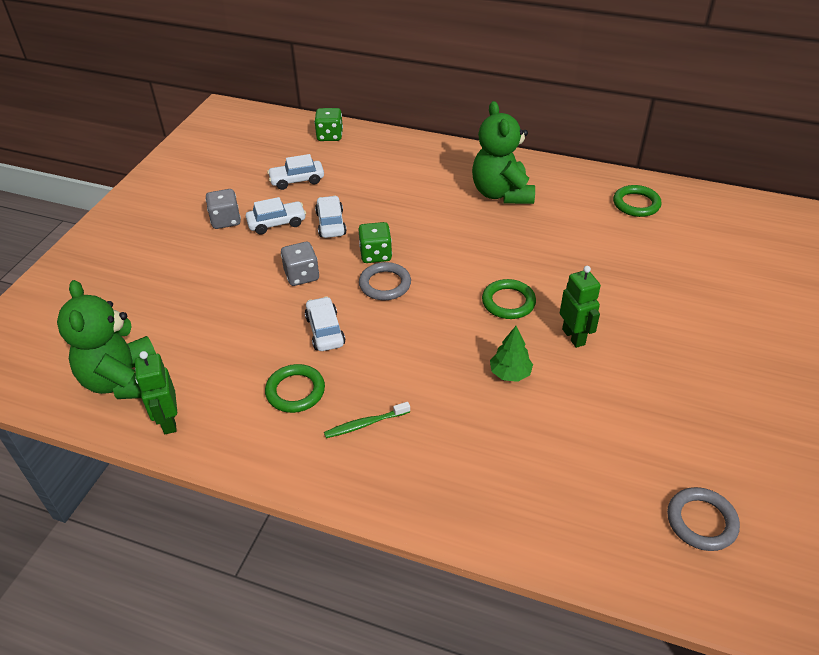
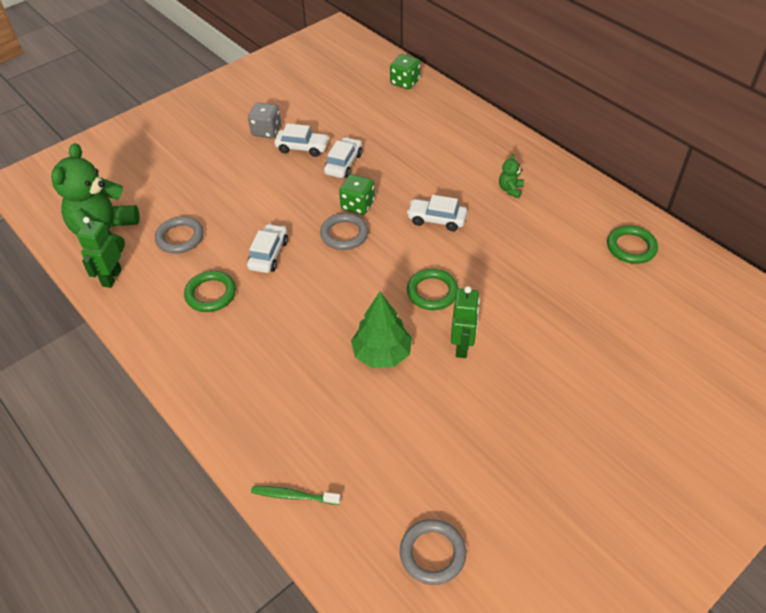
camera: 30 degrees right, 5 degrees up
(215, 352) = (180, 237): none -> grey ring
(297, 180) = (346, 115): white car -> white car (436, 220)
(302, 275) = (287, 201): grey dice -> none
(365, 424) = (239, 343): green toothbrush -> green toothbrush (293, 496)
(501, 193) = (510, 189): green teddy bear -> green teddy bear, size x0.41
(510, 373) = (382, 354): green tree -> green tree, size x1.50

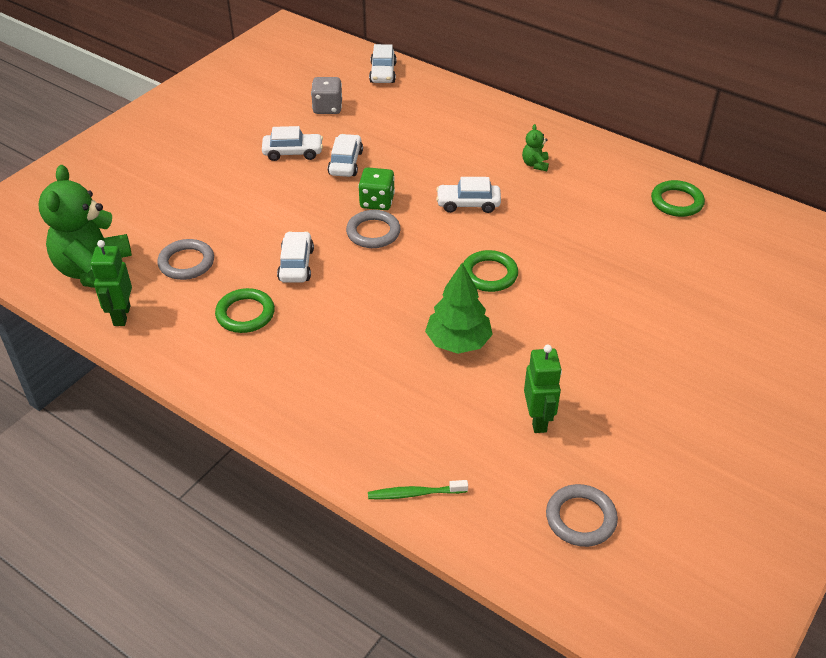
camera: 15 degrees left, 5 degrees down
(266, 131) = (245, 141): grey dice -> grey dice (327, 108)
(405, 82) = (383, 73): green dice -> white car
(462, 347) = (540, 321): green robot -> green robot (538, 420)

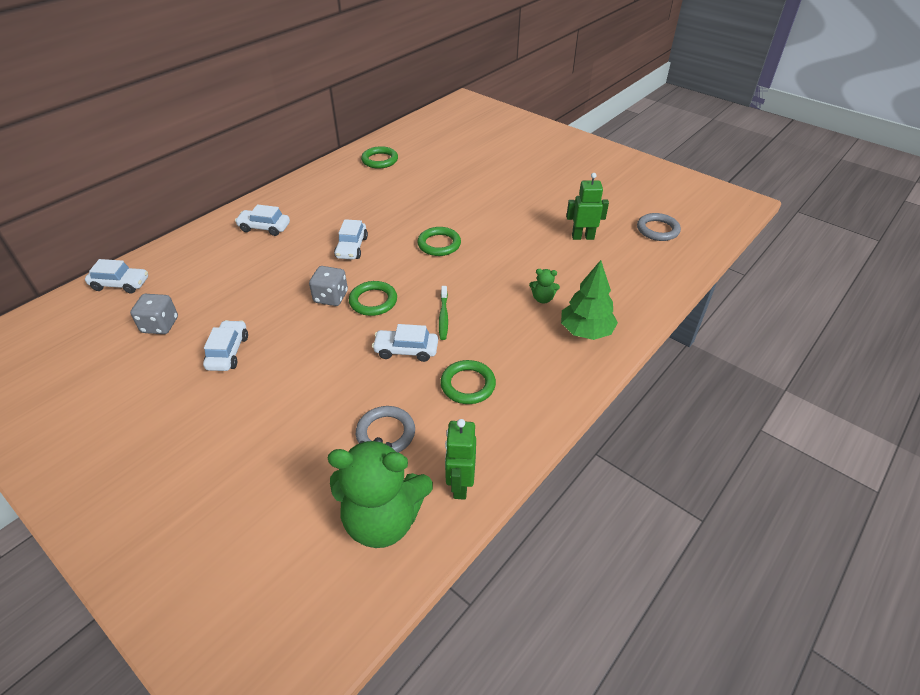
camera: 85 degrees left, 0 degrees up
(121, 315) = (460, 485): green robot -> green robot turned 90 degrees clockwise
(345, 163) = (263, 315): white car -> white car (264, 228)
(373, 232) = (373, 301): grey ring -> green ring
(377, 202) = (331, 297): green dice -> grey dice
(415, 494) = (652, 293): green toothbrush -> green toothbrush (443, 316)
(458, 342) = (510, 264): green tree -> green tree (586, 331)
(535, 164) = (313, 211): green teddy bear -> green teddy bear (542, 299)

